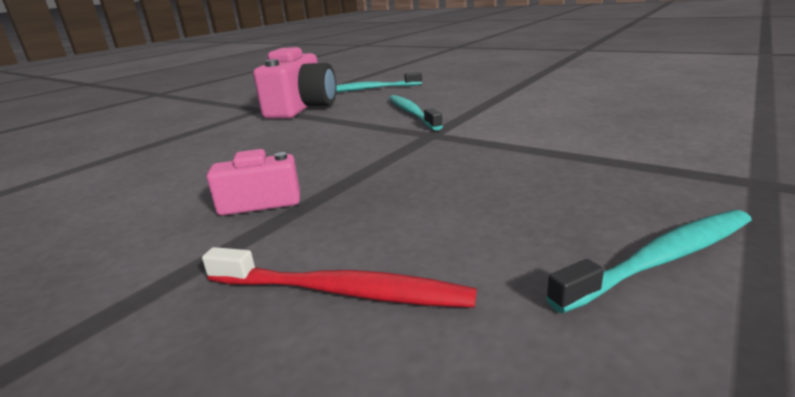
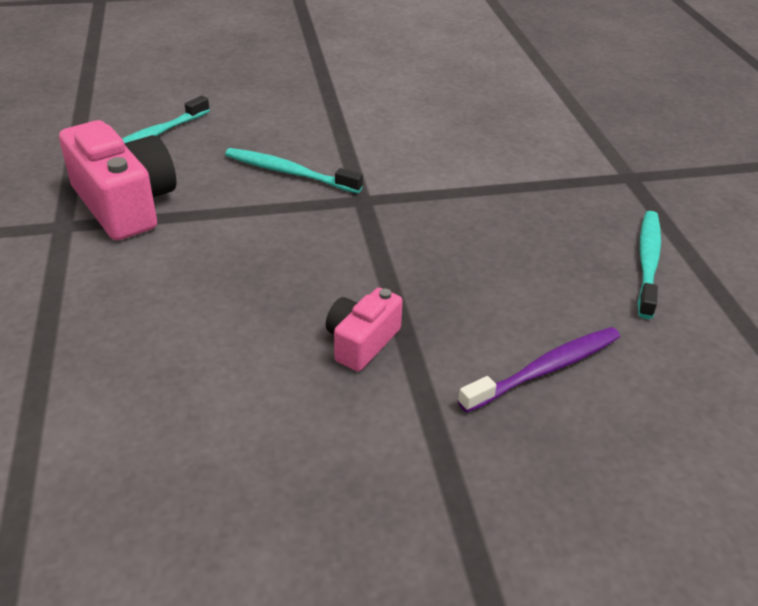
camera: 50 degrees left, 15 degrees up
(340, 291) = (544, 370): red toothbrush -> purple toothbrush

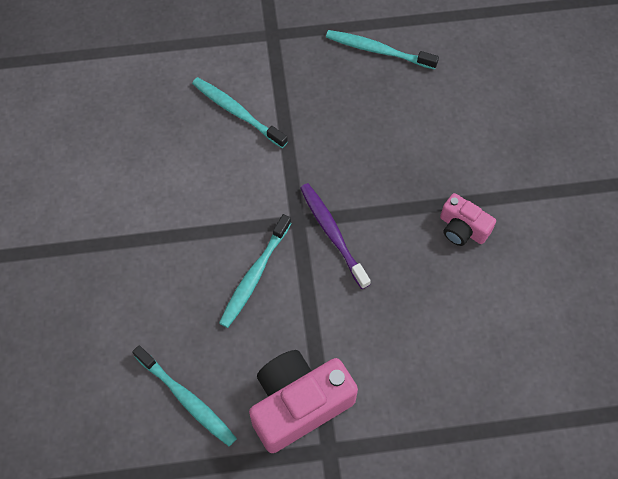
camera: 85 degrees left, 25 degrees up
(504, 156) = (237, 112): none -> turquoise toothbrush
(544, 370) = (483, 130): purple toothbrush -> purple toothbrush (333, 234)

